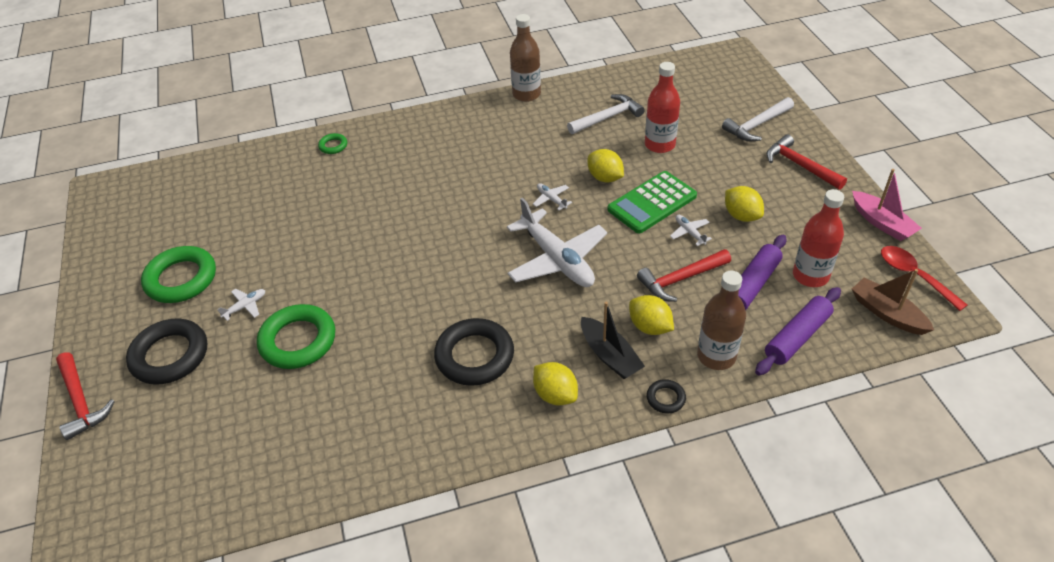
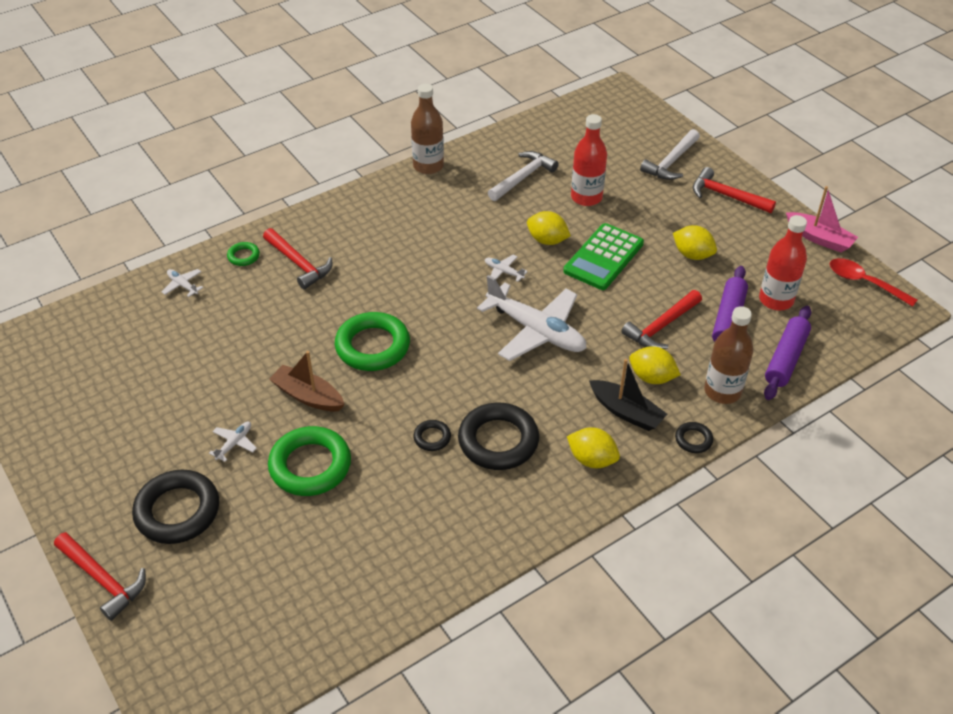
camera: 20 degrees left, 0 degrees up
(181, 279) = (146, 430): green ring -> green ring (372, 346)
(375, 160) = (299, 264): none -> red hammer
(416, 339) = (432, 437): none -> black ring
(689, 233) = (651, 280): white plane -> white plane (183, 285)
(887, 313) = (853, 321): brown boat -> brown boat (308, 396)

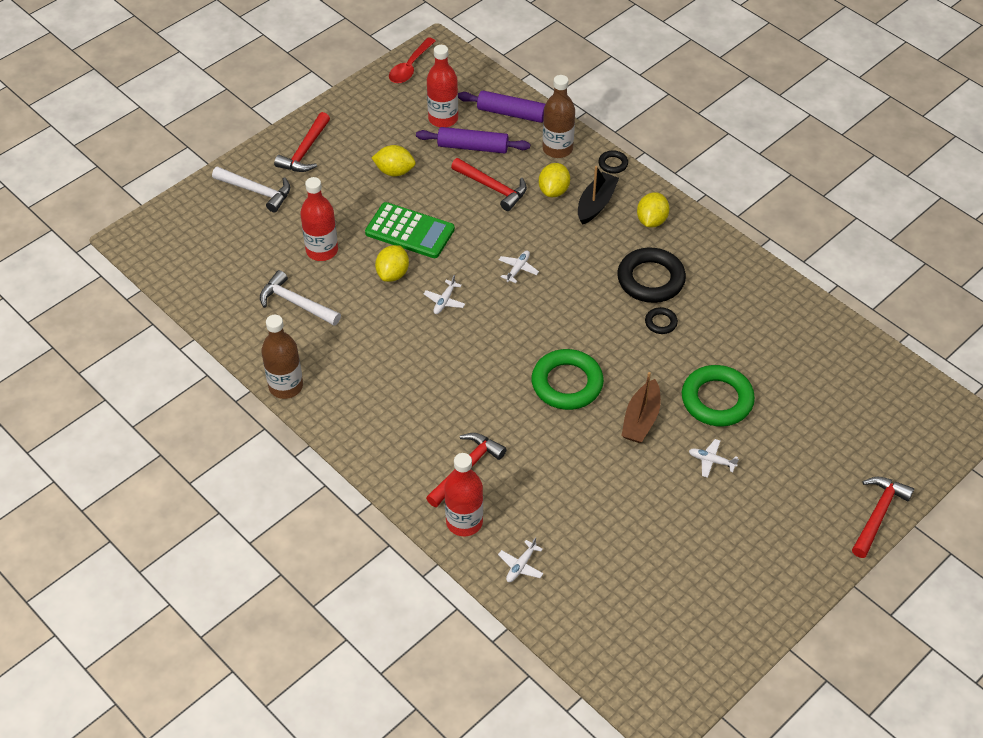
camera: 100 degrees left, 5 degrees up
(177, 511) = (795, 482): black ring -> none
(243, 256) = (464, 522): green ring -> red bottle
(536, 331) = (518, 269): white plane -> white plane, size x0.41
(692, 255) = (394, 171): yellow lemon -> yellow lemon turned 75 degrees clockwise
(819, 238) = (357, 92): pink boat -> none

